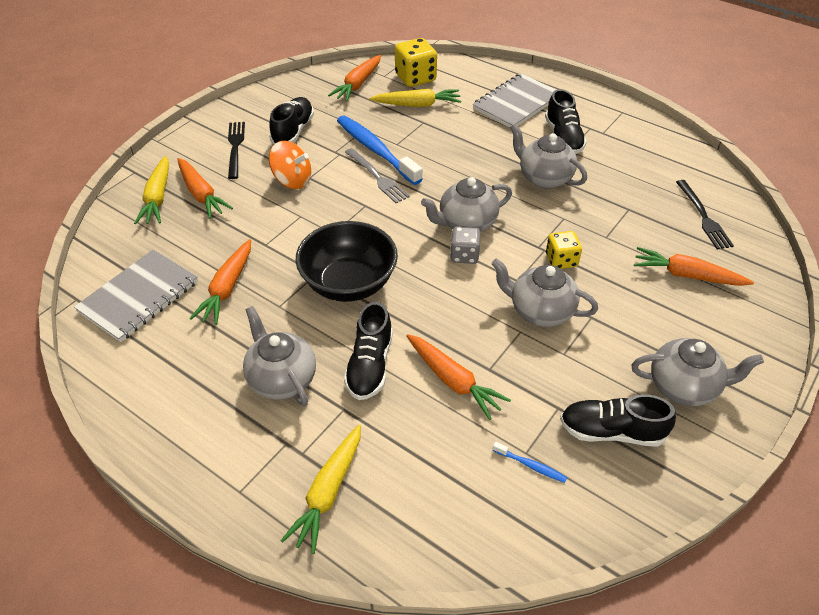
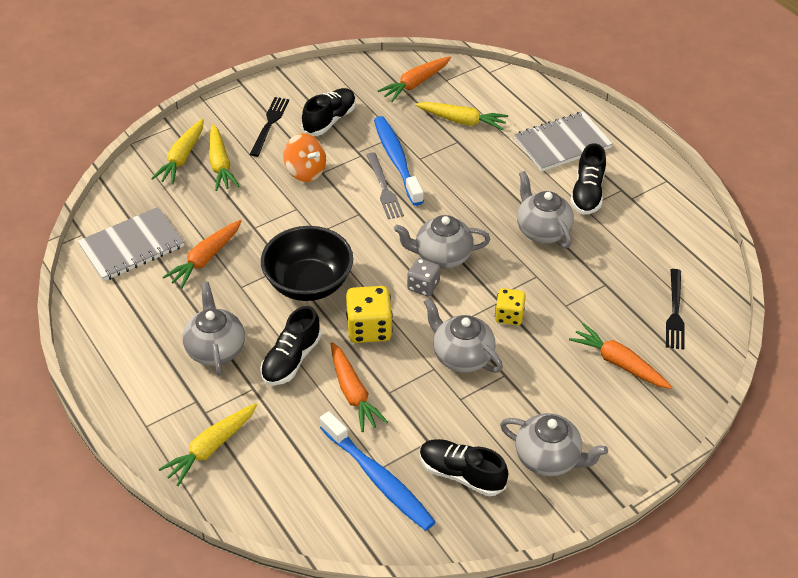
camera: 20 degrees right, 0 degrees up
(201, 194) = (220, 164): orange carrot -> yellow carrot
(415, 78) = (476, 90): yellow dice -> yellow dice (369, 328)
(531, 466) = (378, 479): blue toothbrush -> blue toothbrush, size x2.40

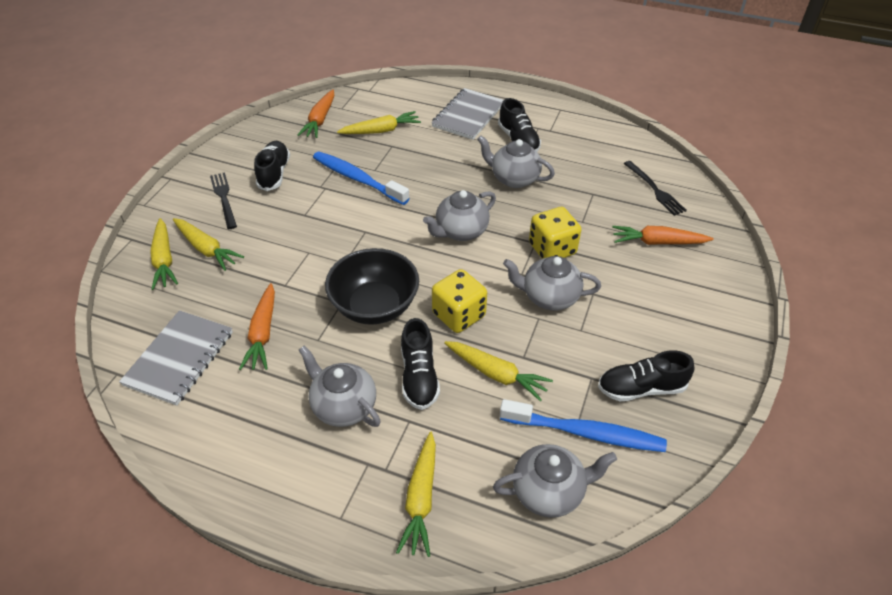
camera: 35 degrees left, 0 degrees up
(305, 171) = (289, 220): orange spinning top -> none
(353, 393) = (496, 374): orange carrot -> yellow carrot
(384, 188) = (367, 203): grey fork -> none
(423, 286) = (468, 260): grey dice -> none
(509, 316) = (552, 249): yellow dice -> yellow dice, size x1.56
(548, 458) = (685, 337): grey teapot -> grey teapot (549, 491)

